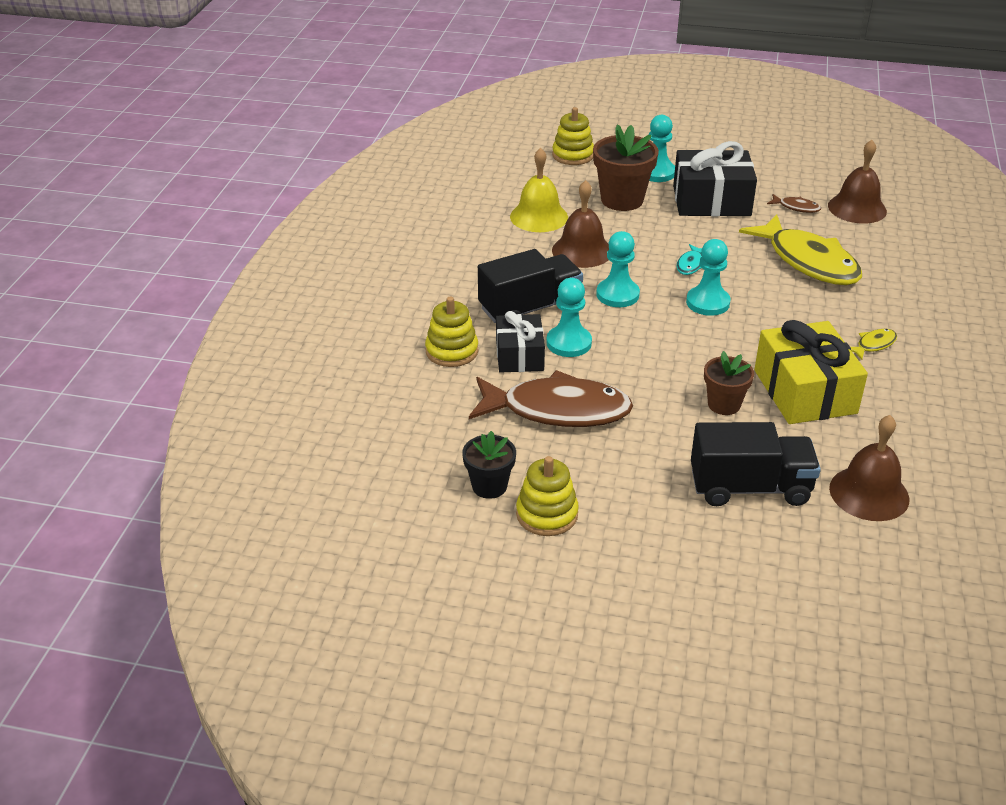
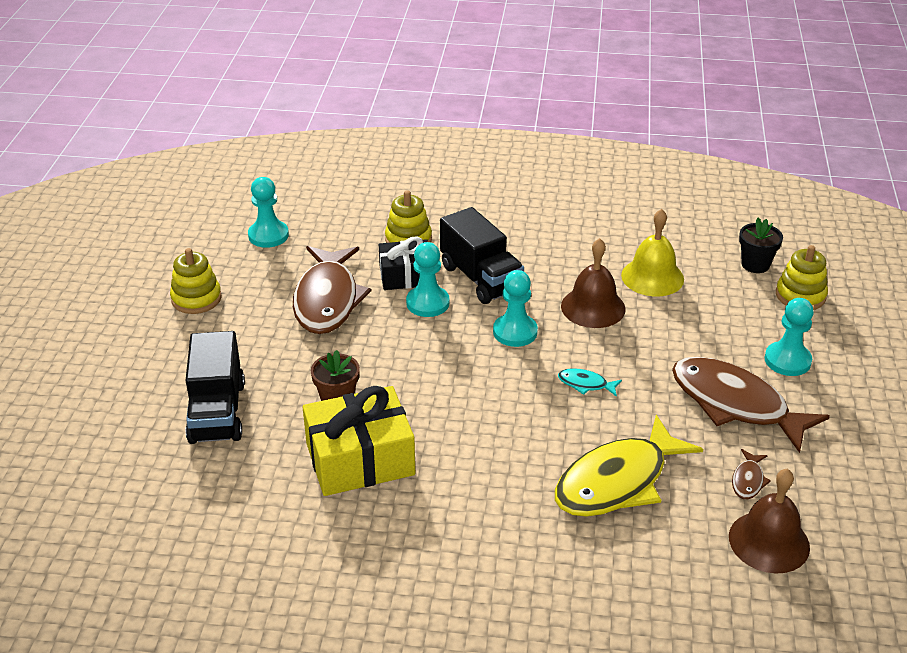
camera: 85 degrees right, 0 degrees up
(489, 486) = (232, 269): black flower pot -> black flower pot (755, 264)
(622, 200) = (710, 333): brown flower pot -> none
(707, 303) = (512, 395): turquoise pawn -> turquoise pawn (268, 235)
(711, 201) = (735, 404): black gift -> brown fish
(869, 493) = (202, 492): brown bell -> none
(873, 345) = (449, 523): yellow fish -> none

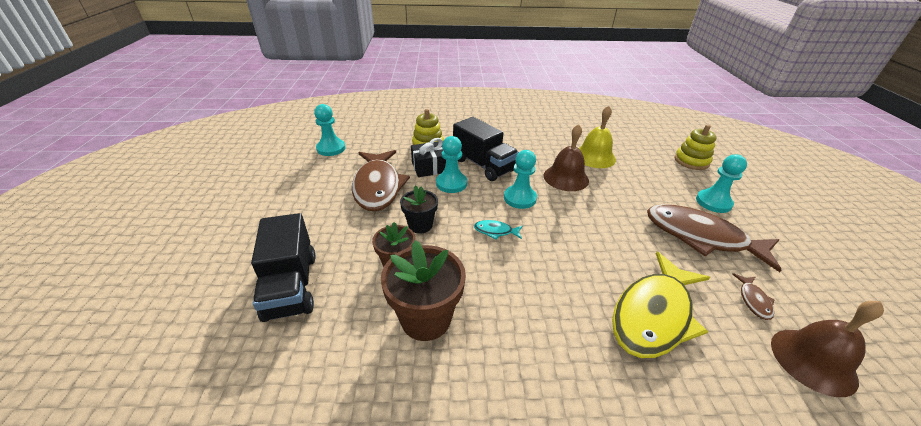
camera: 10 degrees left, 0 degrees up
(196, 299) = (276, 193): yellow stacking toy -> none
(360, 459) = (426, 318): yellow gift -> brown flower pot
(585, 384) = (587, 232): turquoise fish -> turquoise fish (495, 231)
(755, 264) = (652, 145): black flower pot -> black flower pot (420, 225)

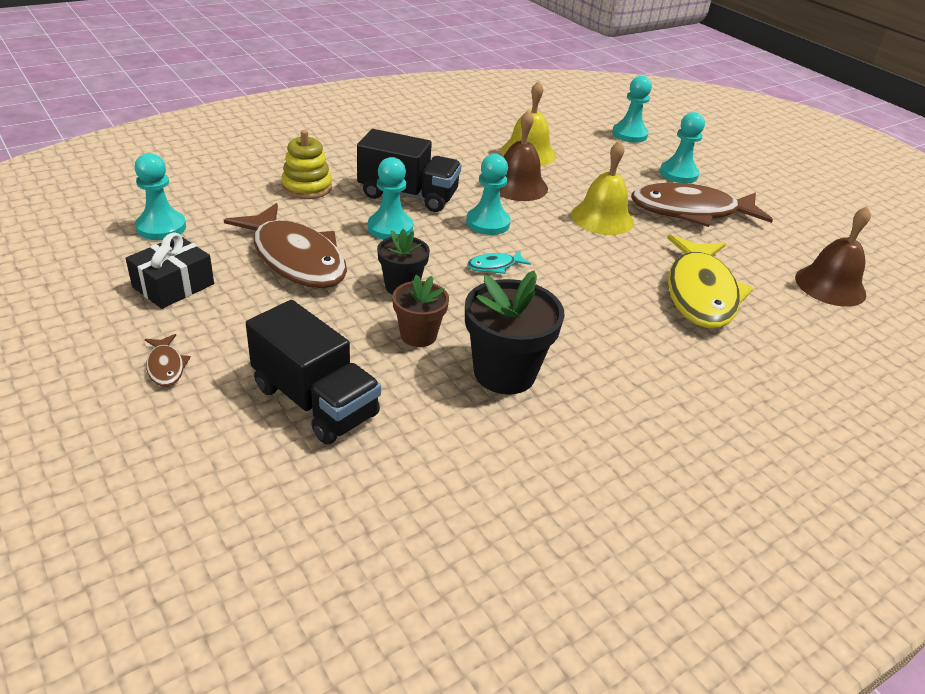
camera: 35 degrees left, 0 degrees up
(426, 318) = (504, 373): brown flower pot -> black flower pot
(431, 167) = (342, 215): black gift -> black gift (173, 285)
(613, 220) = (602, 218): none -> yellow bell
(691, 161) = (629, 134): yellow stacking toy -> turquoise pawn
(753, 300) = (765, 254): brown fish -> brown fish (166, 366)

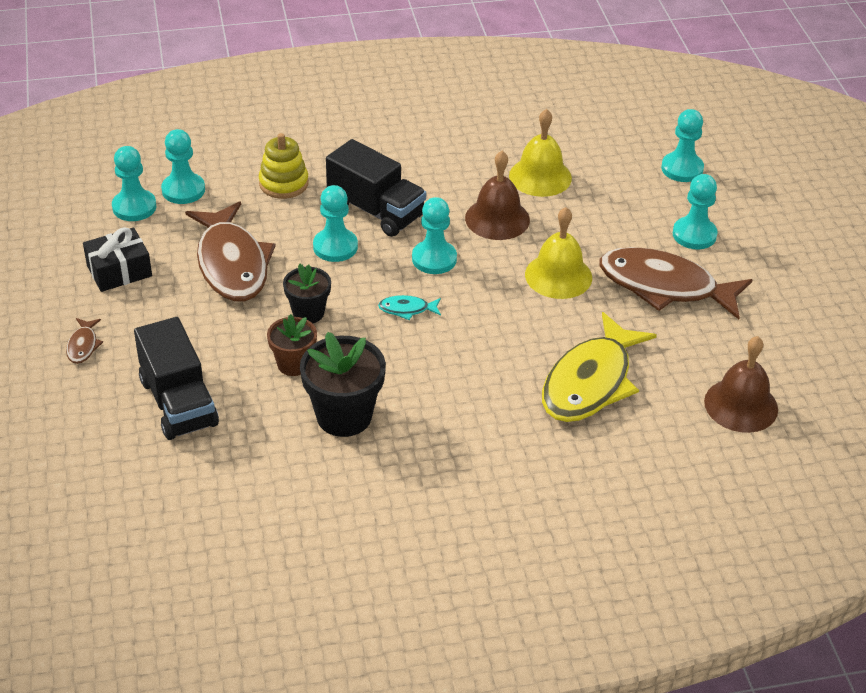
camera: 25 degrees right, 5 degrees up
(207, 206) = (183, 190): none -> turquoise pawn

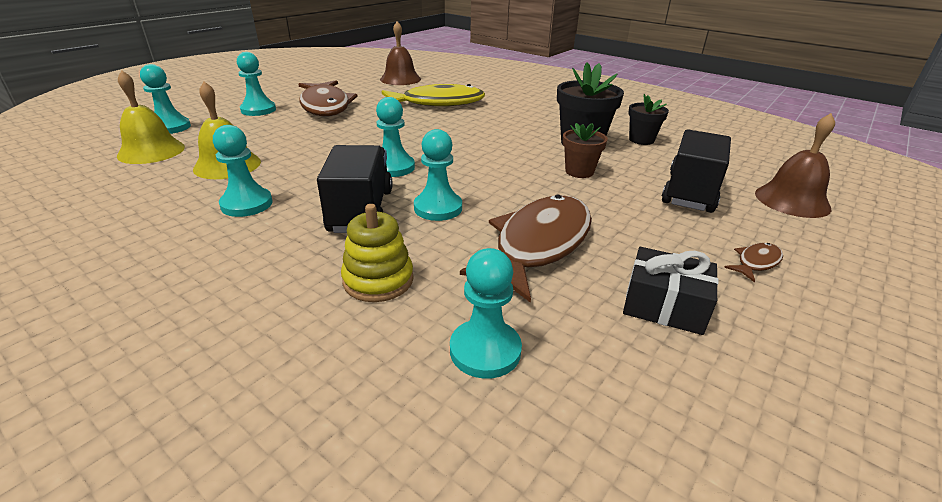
camera: 130 degrees left, 10 degrees down
(134, 207) = (573, 372): turquoise pawn -> turquoise pawn (247, 204)
(308, 313) = (527, 187): black flower pot -> black flower pot (641, 140)
(407, 309) = (462, 158): turquoise fish -> none
(497, 219) = (310, 163): brown bell -> brown bell (792, 200)
(558, 276) = (354, 130): yellow bell -> yellow bell (151, 151)

